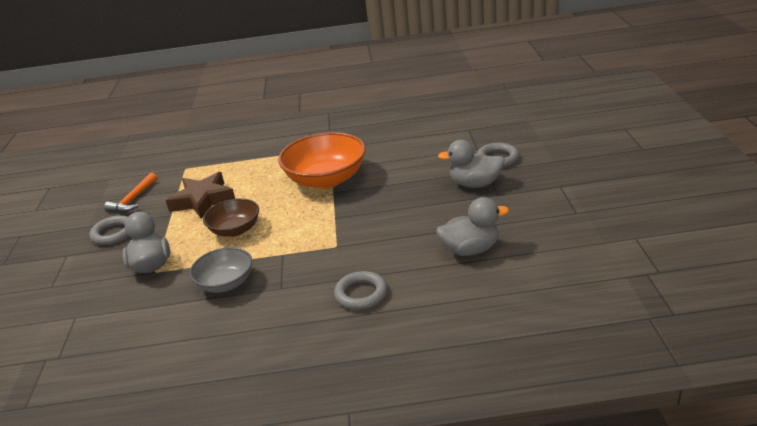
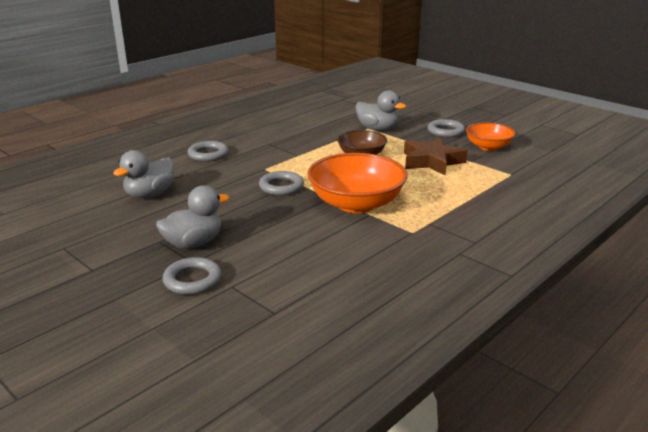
camera: 135 degrees right, 5 degrees down
(133, 199) = (488, 147): orange hammer -> orange bowl
(226, 283) = (309, 136): grey bowl -> none
(352, 216) = (281, 187): none -> grey ring

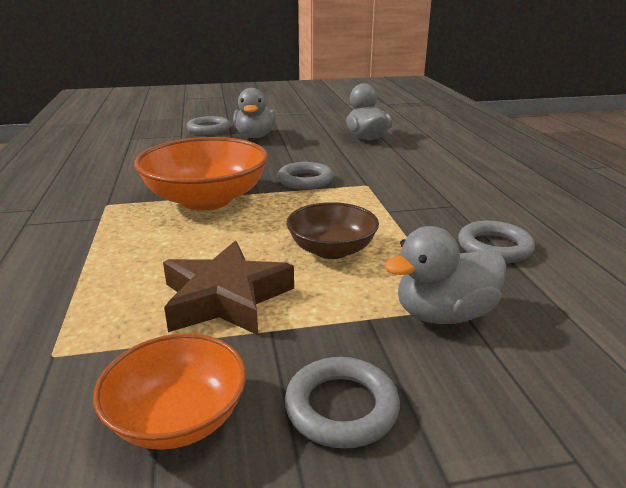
camera: 125 degrees right, 0 degrees up
(208, 154) = (445, 170): grey ring -> grey ring (494, 247)

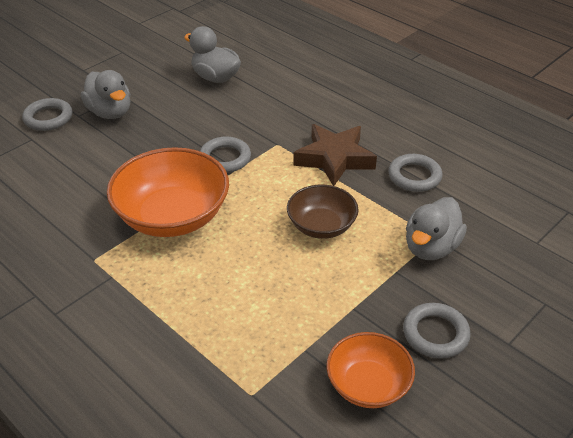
camera: 35 degrees left, 15 degrees up
(225, 298) = (301, 300): brown star -> brown star (334, 159)

